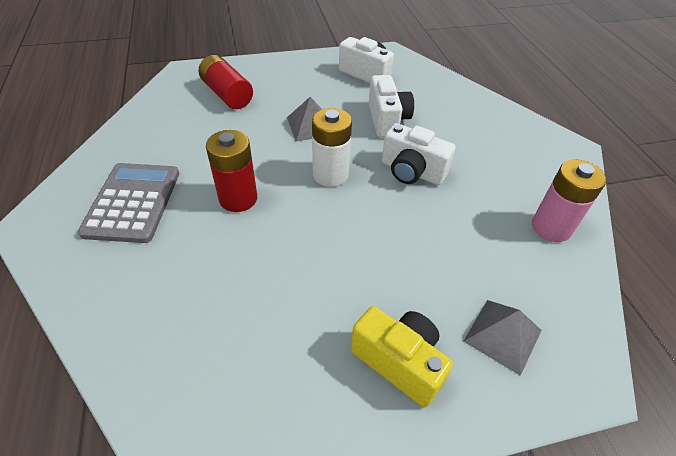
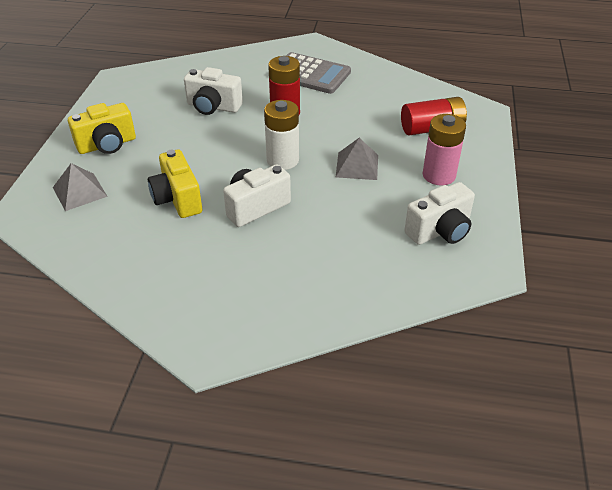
camera: 115 degrees right, 5 degrees down
(387, 120) = (341, 218): white camera -> white camera (213, 107)
(443, 232) = (177, 199): none -> yellow camera
(551, 227) = (130, 266): pink battery -> pink battery (439, 175)

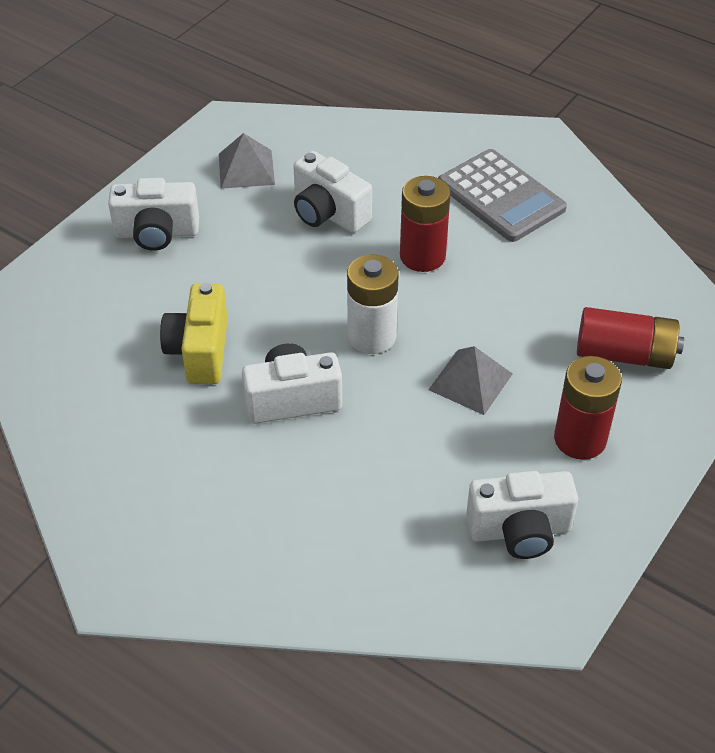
camera: 25 degrees right, 5 degrees up
(80, 191) = (88, 297): grey pyramid -> grey pyramid (246, 169)
(107, 145) = (157, 233): yellow camera -> white camera
(439, 175) = (580, 439): pink battery -> red battery

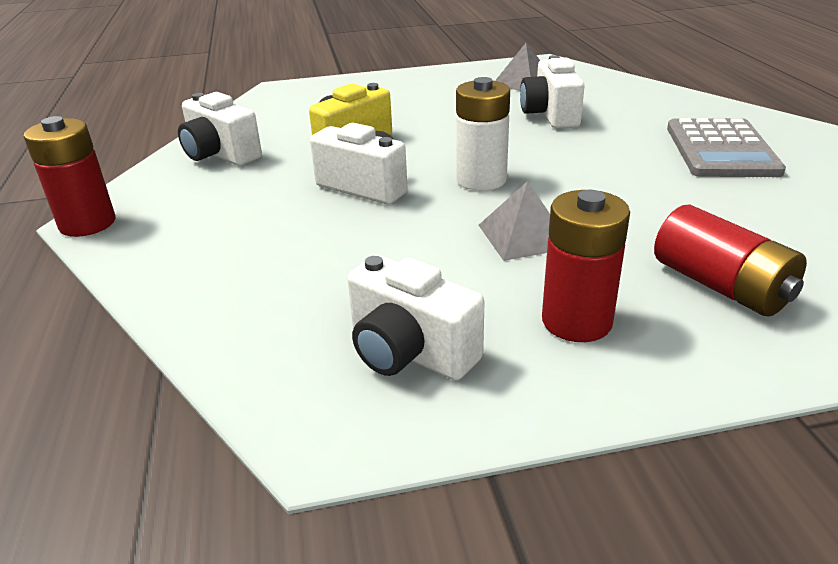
camera: 45 degrees right, 15 degrees down
(157, 233) = (417, 89): white camera -> white camera (220, 155)
(422, 256) = (594, 156): red battery -> red battery (87, 224)

